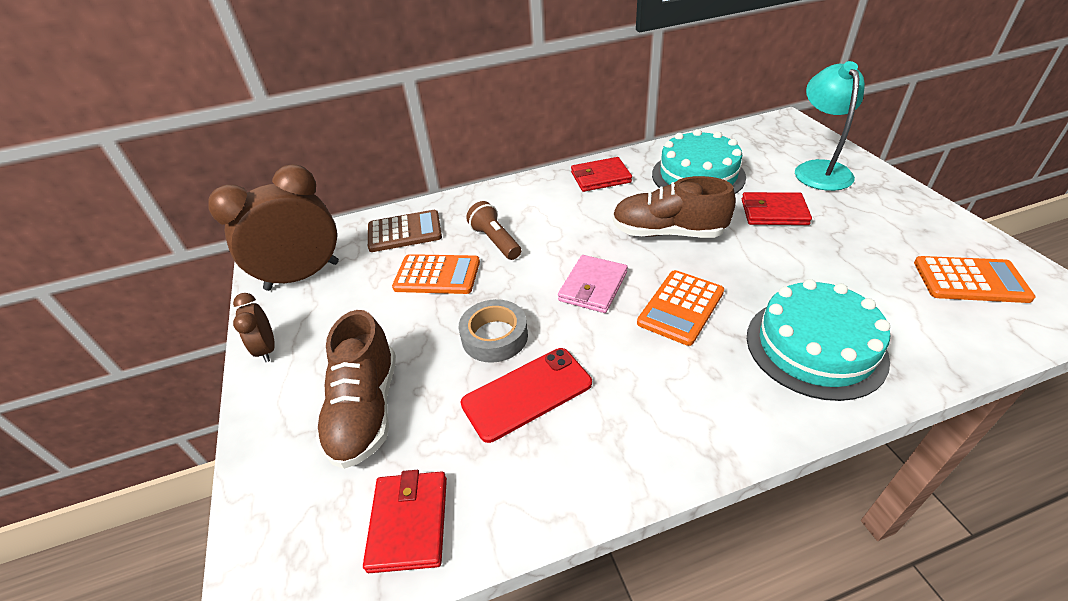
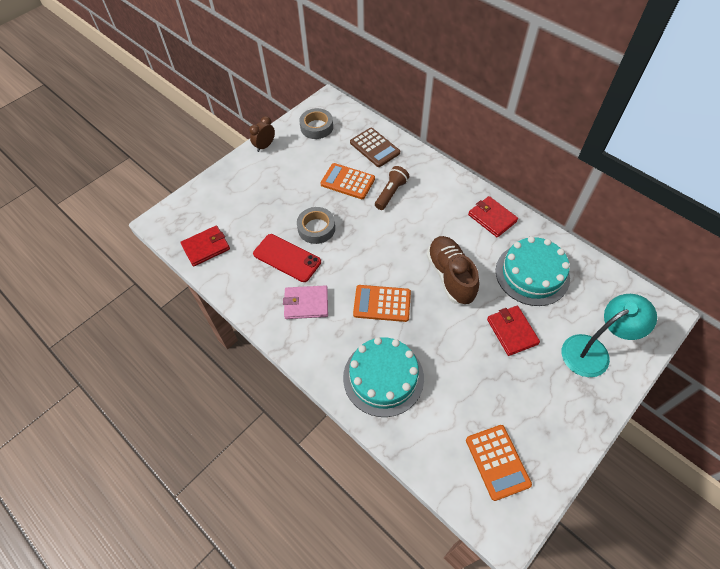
camera: 60 degrees right, 15 degrees up
(303, 276) = (316, 127): brown clock -> grey tape
(365, 410) = (249, 202): brown shoe -> none
(437, 275) = (347, 181): orange calculator -> orange calculator turned 135 degrees clockwise
(593, 286) = (377, 256): pink wallet -> pink wallet (306, 303)

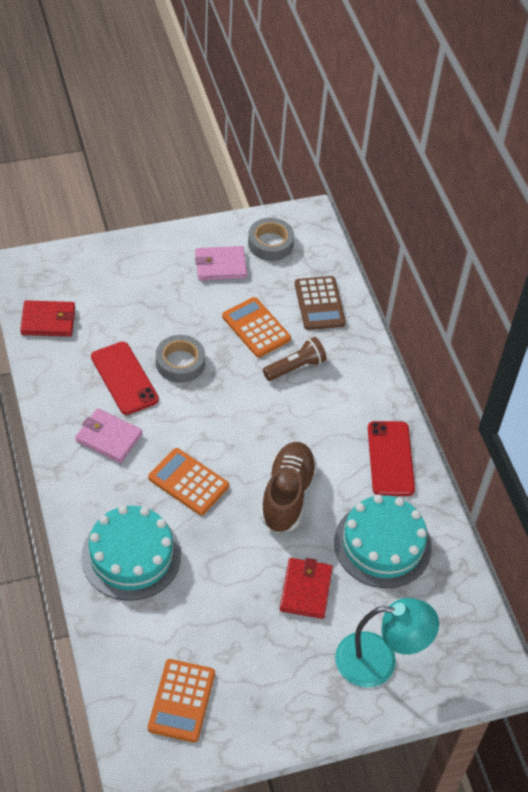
camera: 25 degrees right, 5 degrees down
(265, 146) = (193, 237): brown clock -> none
(296, 155) = (220, 265): none -> pink wallet
(492, 218) = (390, 458): red wallet -> red phone

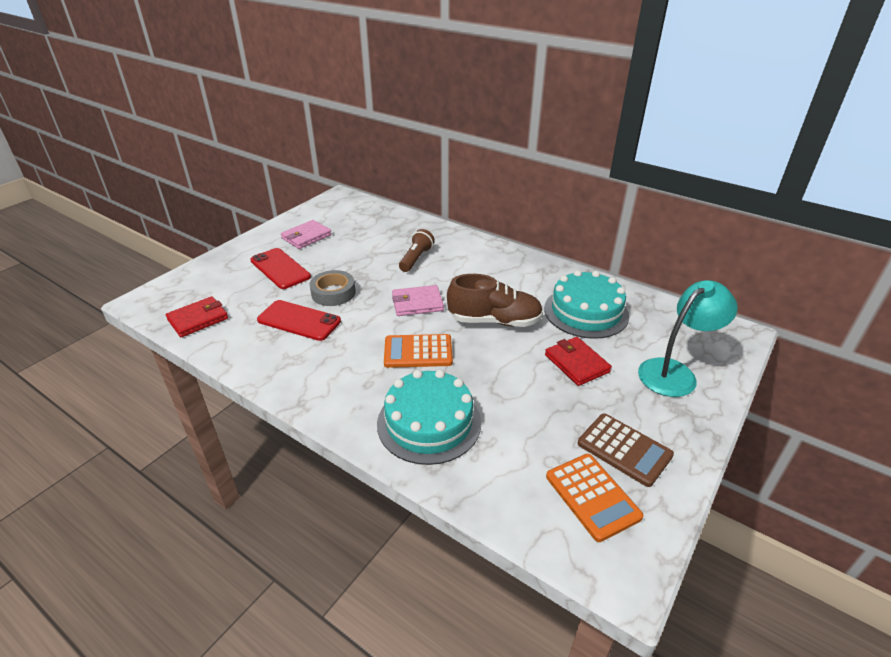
camera: 35 degrees left, 15 degrees down
(109, 437) = (324, 360): pink wallet -> pink wallet (417, 303)
(256, 328) = (366, 253): orange calculator -> none
(270, 243) = (329, 215): grey tape -> none
(287, 495) = (495, 321): brown shoe -> brown shoe turned 120 degrees clockwise
(319, 303) = (394, 226): brown calculator -> brown calculator (624, 449)
(390, 458) = (530, 270): red phone -> red phone (280, 269)

